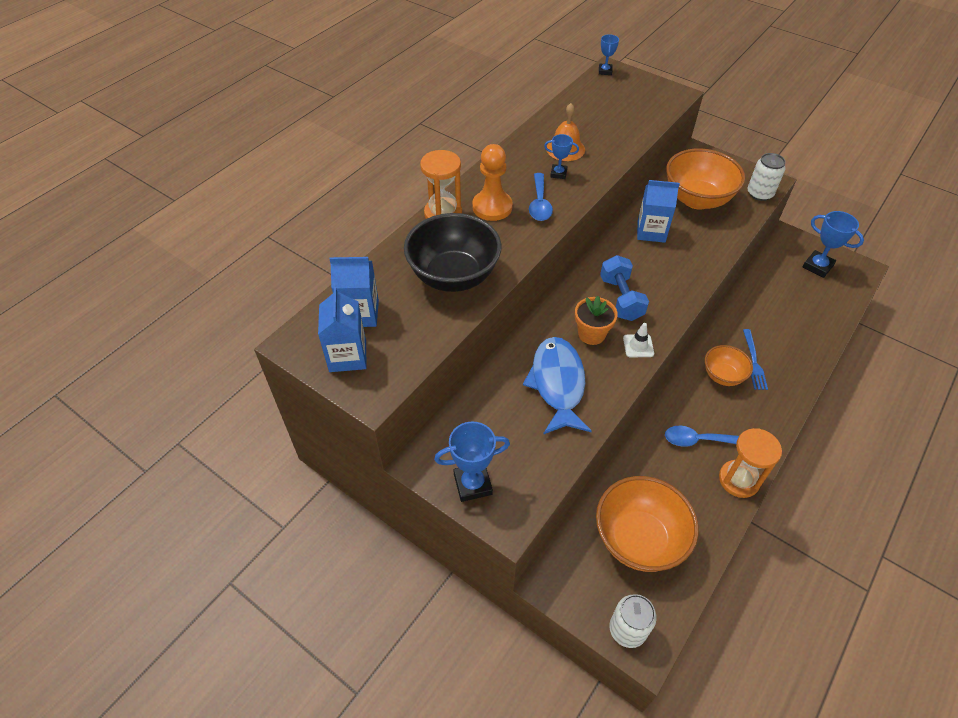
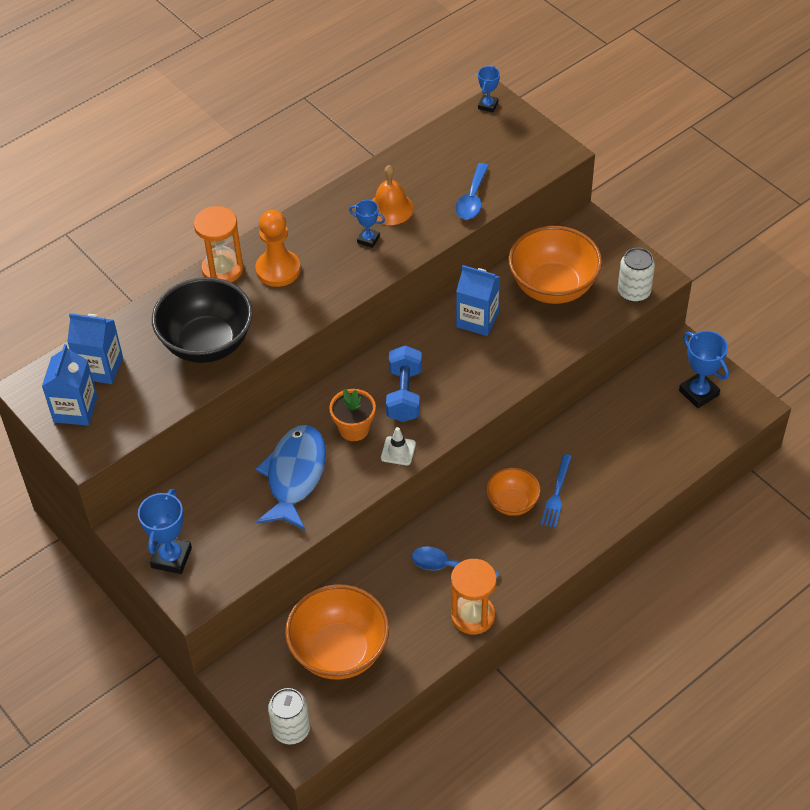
camera: 15 degrees right, 0 degrees up
(472, 484) = (171, 558): blue trophy -> blue trophy turned 75 degrees counterclockwise
(539, 204) = (331, 274): blue spoon -> blue spoon (472, 199)

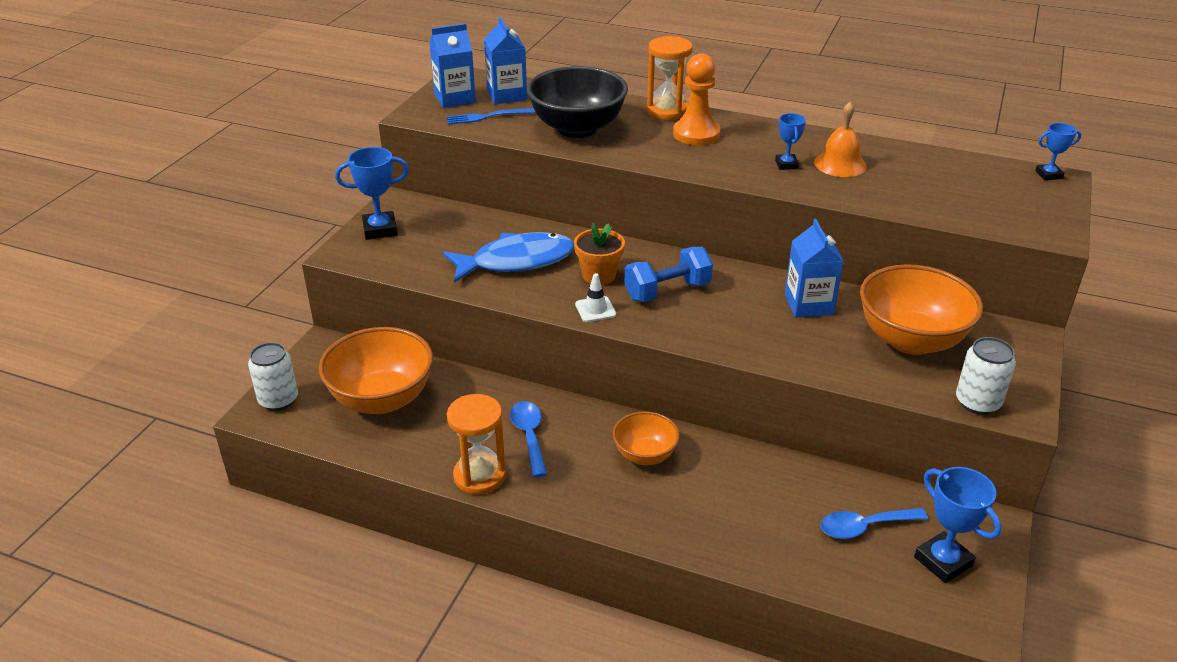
camera: 60 degrees right, 15 degrees down
(472, 199) = (913, 203): blue spoon -> blue spoon (864, 527)
(556, 494) = (685, 486): blue fork -> blue fork (487, 117)
(698, 393) = (943, 561): blue trophy -> blue trophy turned 60 degrees counterclockwise

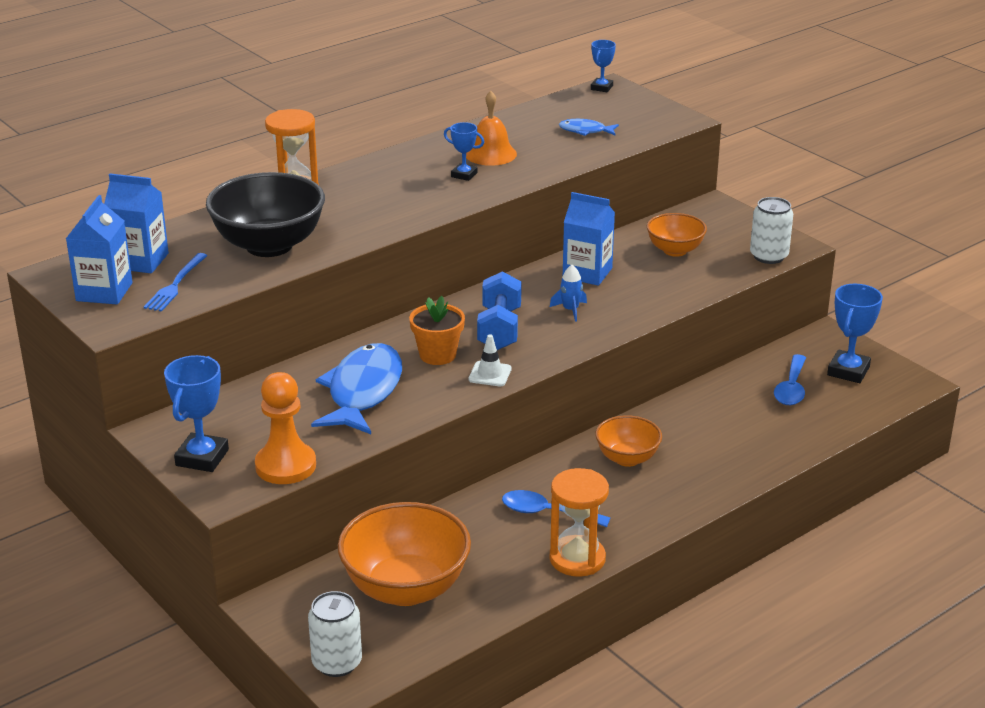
camera: 60 degrees left, 5 degrees down
(696, 134) = (358, 194): orange pawn -> orange pawn (285, 466)
(737, 316) = (570, 310): none -> blue rocket
(911, 340) = (675, 250): orange bowl -> orange bowl, size x0.56
(943, 561) = (848, 371): blue trophy -> blue trophy turned 60 degrees counterclockwise
(950, 193) = (585, 131): none -> blue fish

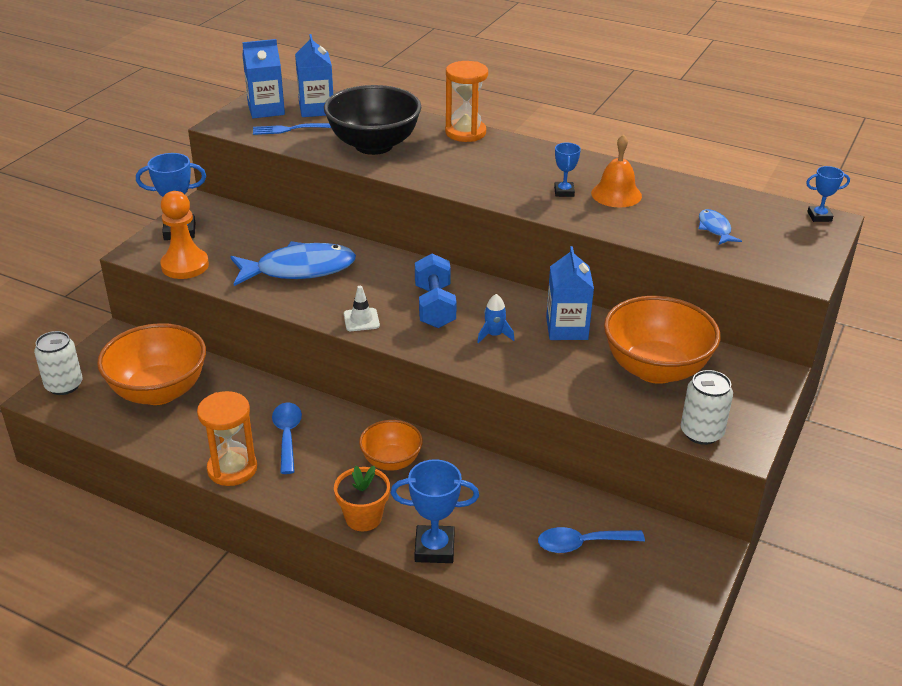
camera: 65 degrees right, 5 degrees up
(437, 355) = (373, 288): orange flower pot -> orange flower pot (363, 517)
(499, 329) = (434, 307): blue dumbbell -> blue dumbbell turned 75 degrees counterclockwise
(675, 250) = (655, 369): orange bowl -> orange bowl, size x1.78
(848, 371) = (648, 581): blue trophy -> blue trophy (434, 548)

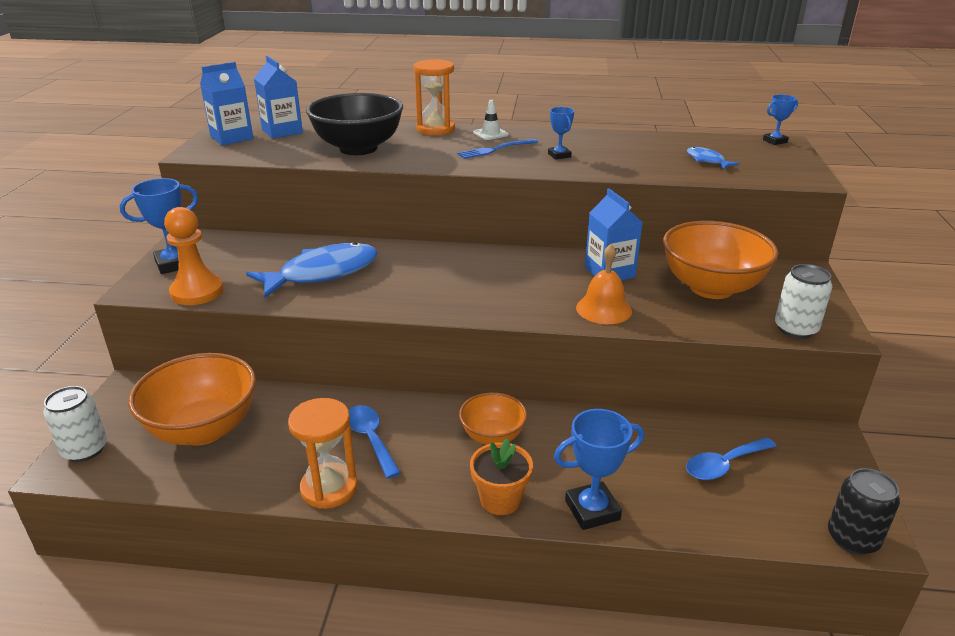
camera: 20 degrees left, 5 degrees down
(292, 129) = (268, 148): blue fork -> blue fork (495, 149)
(361, 320) = (414, 303): white traffic cone -> white traffic cone (490, 134)
(434, 307) = (477, 278): blue dumbbell -> none
(494, 335) = (550, 290): blue rocket -> none
(616, 194) = (604, 150): orange bell -> orange bell (604, 309)
(647, 639) = (852, 539): none -> black can

